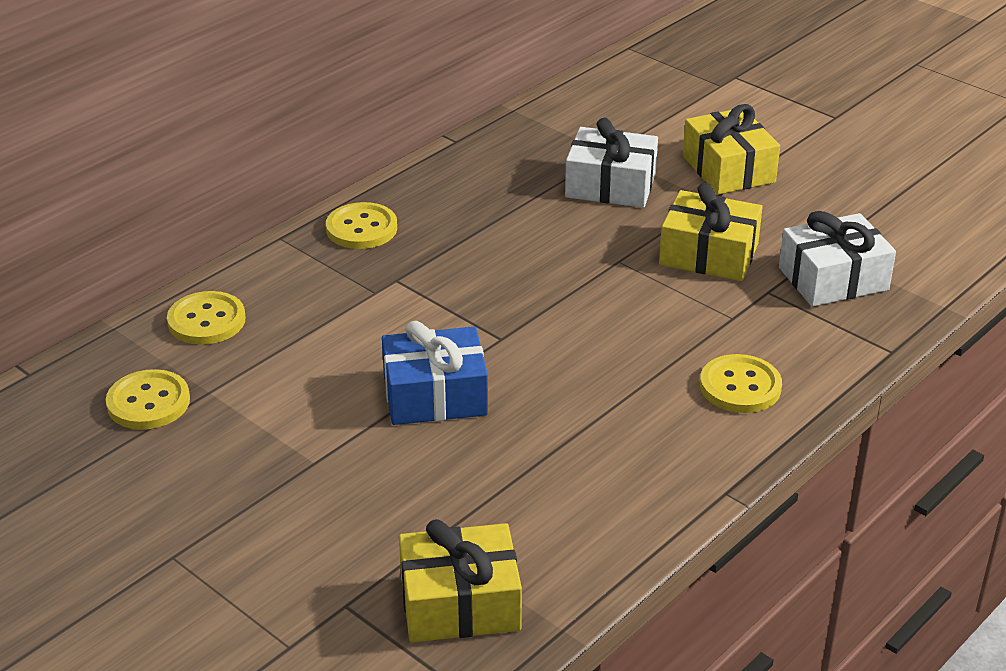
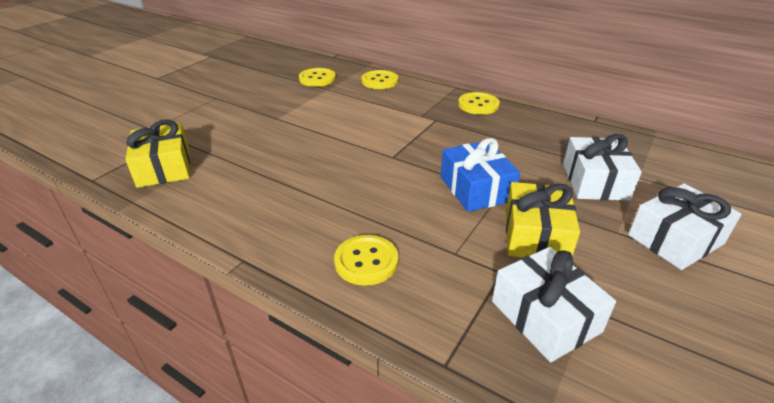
camera: 80 degrees right, 0 degrees up
(435, 395) = (333, 142): blue gift -> blue gift (476, 189)
(728, 169) = (675, 239): yellow gift -> white gift

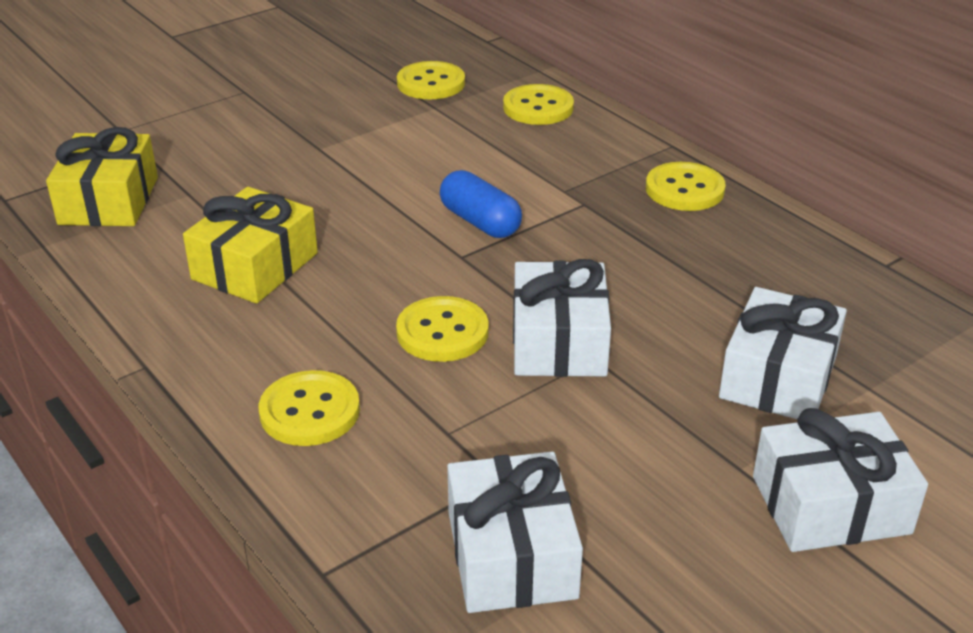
camera: 20 degrees right, 0 degrees up
(390, 138) = (480, 222): none -> blue capsule
(411, 198) = (442, 332): none -> yellow button
(476, 189) = (559, 341): blue gift -> white gift
(535, 235) = (596, 438): yellow gift -> yellow gift (255, 266)

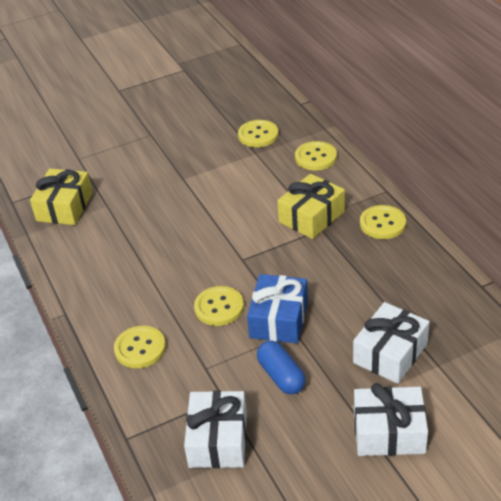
camera: 15 degrees right, 5 degrees up
(255, 266) = (132, 256): yellow gift -> yellow gift (311, 216)
(480, 222) = (259, 237): blue capsule -> blue capsule (281, 376)
(559, 341) = (279, 319): white gift -> blue gift

